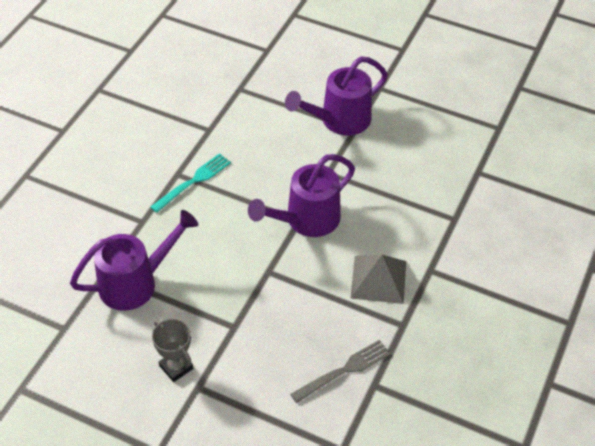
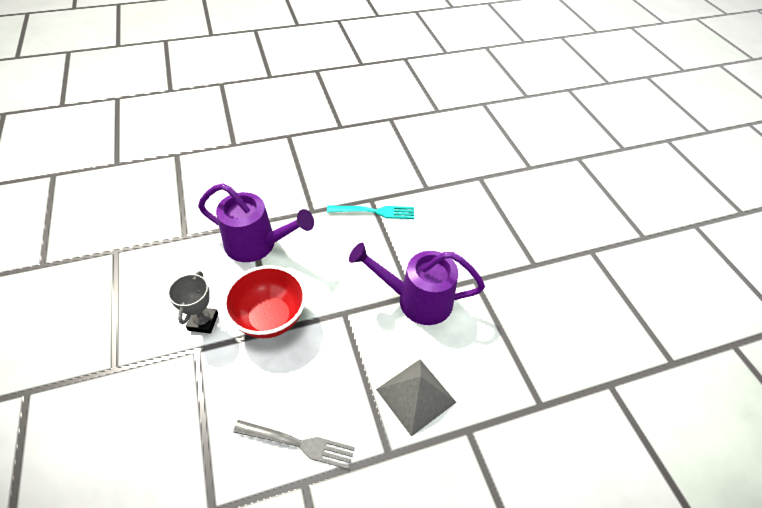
camera: 45 degrees right, 0 degrees up
(221, 321) = (270, 318): none -> red bowl
(339, 121) = (528, 250): purple watering can -> none

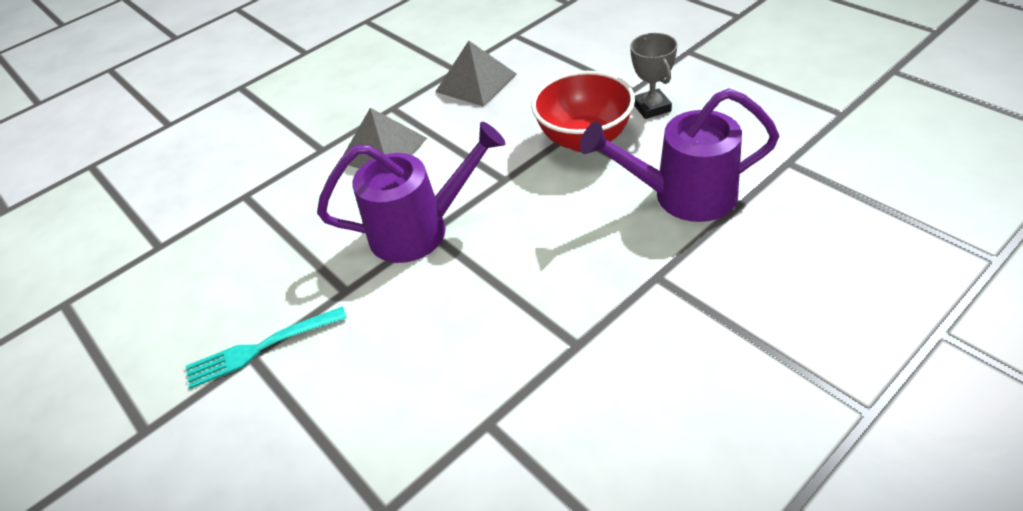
camera: 165 degrees right, 5 degrees down
(299, 444) = (476, 82): grey fork -> grey pyramid
(375, 211) = (554, 324): turquoise fork -> turquoise fork (260, 348)

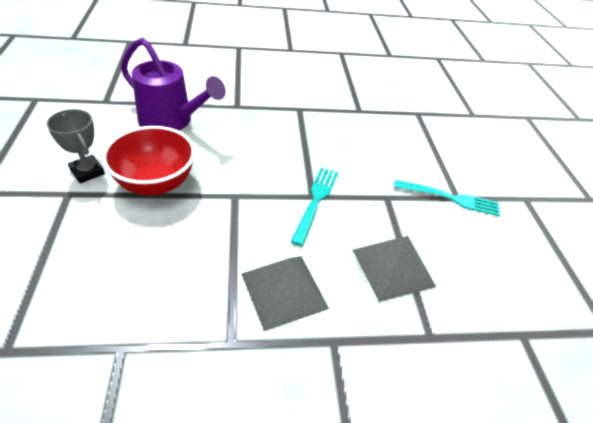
camera: 155 degrees left, 0 degrees up
(421, 229) = (316, 201): purple watering can -> turquoise fork
(476, 82) = (133, 306): grey pyramid -> grey pyramid (393, 268)
(652, 107) = (87, 172): grey trophy -> grey trophy turned 60 degrees counterclockwise

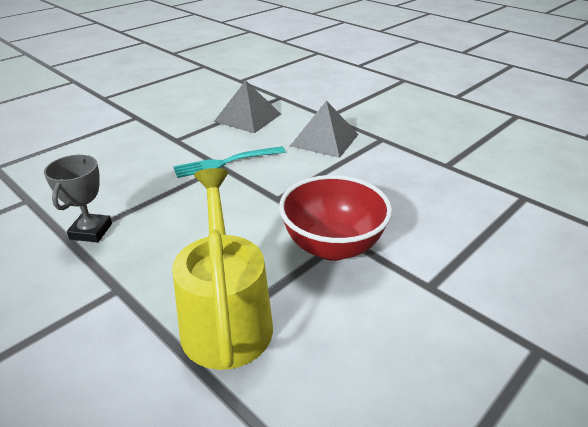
camera: 125 degrees left, 10 degrees down
(87, 172) = (393, 302): grey trophy -> grey trophy (91, 231)
(172, 121) = (225, 316): purple watering can -> yellow watering can
(451, 198) = (141, 119): turquoise fork -> none

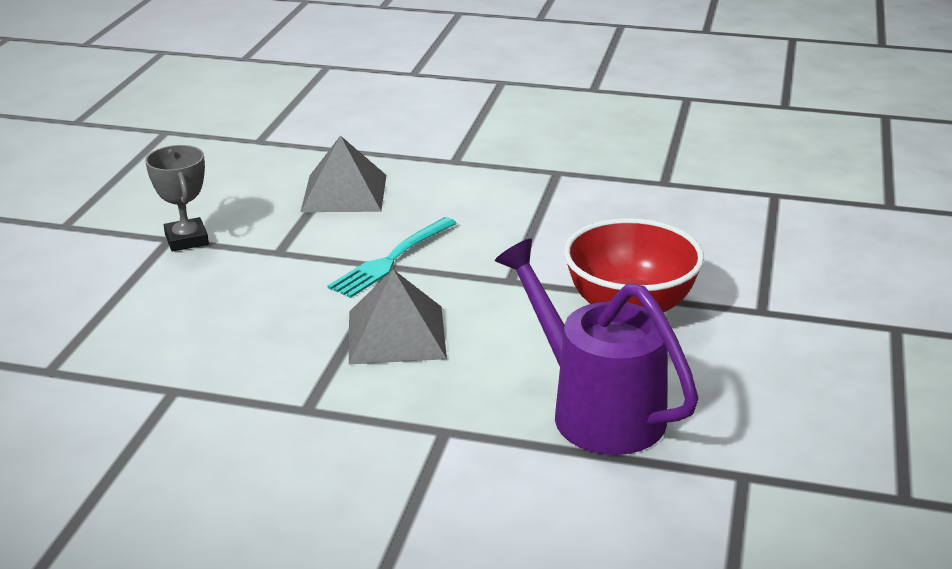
camera: 30 degrees left, 5 degrees down
(91, 231) = (324, 392): grey trophy -> grey trophy (187, 240)
(225, 316) = (595, 409): yellow watering can -> purple watering can
(324, 140) = (487, 193): grey pyramid -> grey pyramid (396, 334)

